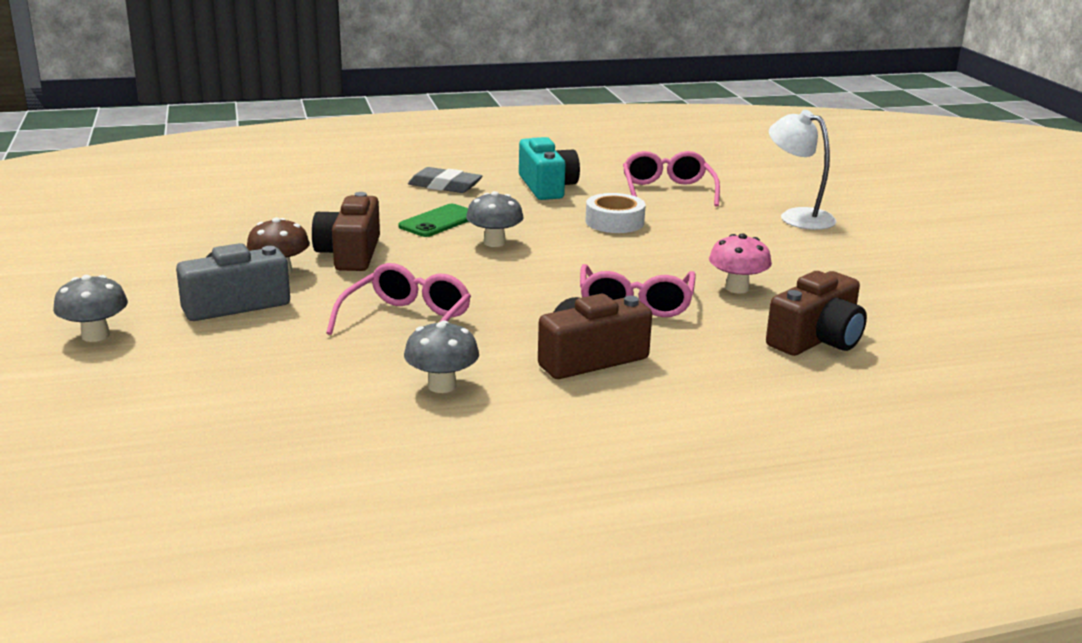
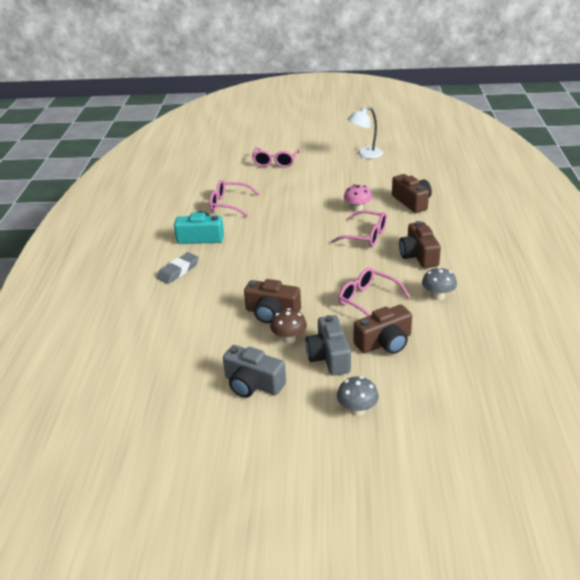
camera: 70 degrees left, 10 degrees up
(167, 260) = (253, 384): none -> grey camera
(278, 344) = (384, 342): none -> brown camera
(439, 221) = (236, 278): green phone -> none
(494, 242) = (276, 264): grey mushroom -> none
(614, 222) = (264, 225): white tape -> none
(797, 216) = (281, 178): white lamp -> white lamp (365, 154)
(858, 206) = (275, 162): none -> pink glasses

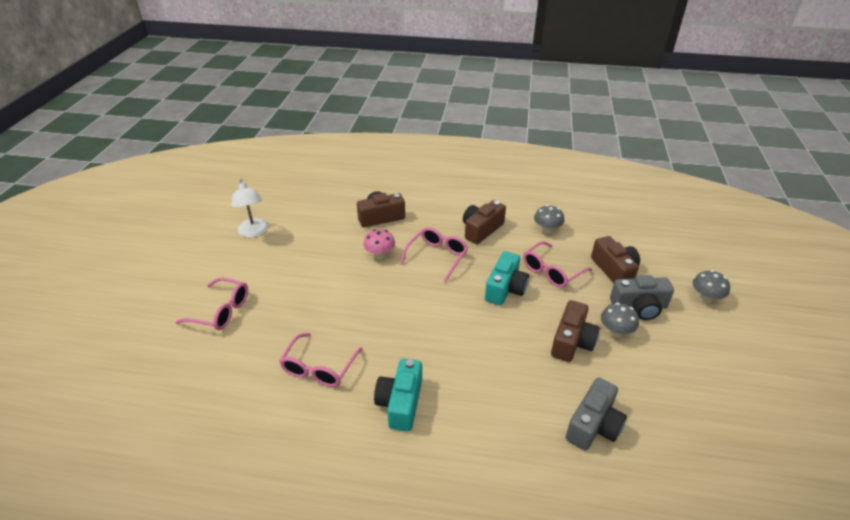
camera: 85 degrees left, 5 degrees up
(178, 271) = (479, 430): grey eraser -> none
(253, 384) = (688, 365): grey camera -> grey camera (593, 425)
(289, 339) = (615, 332): brown mushroom -> grey mushroom
(333, 274) = (505, 289): none -> turquoise camera
(418, 255) = (481, 230): brown camera -> brown camera turned 135 degrees clockwise

